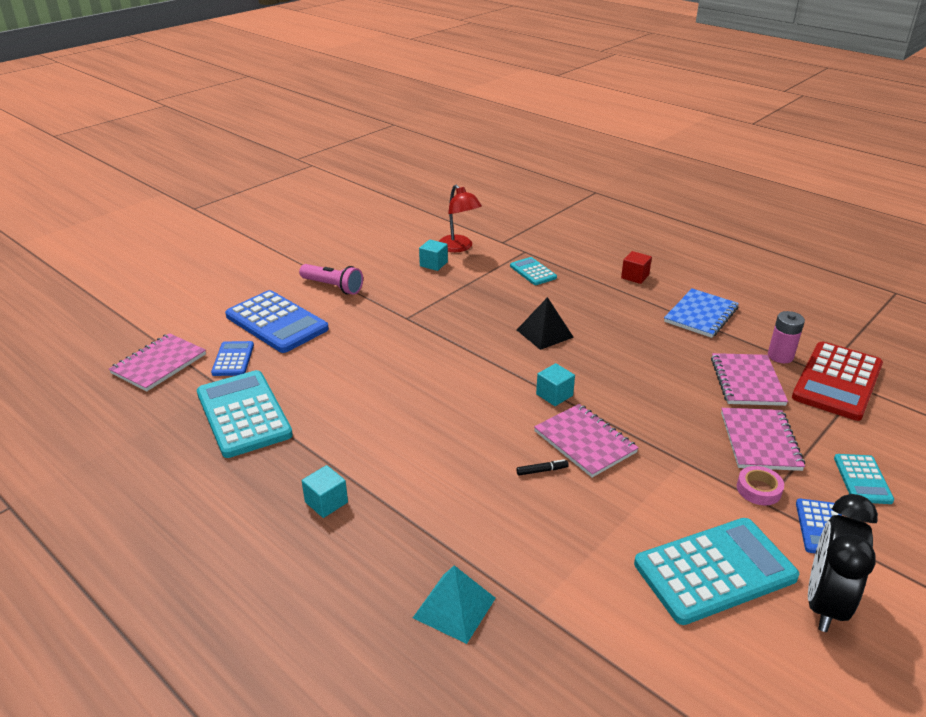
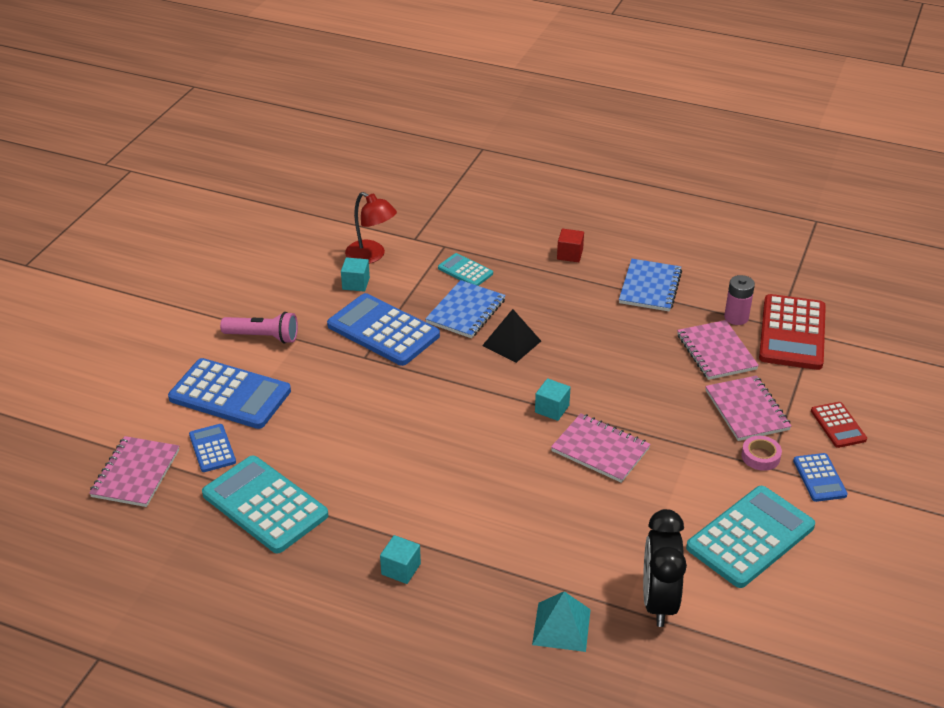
camera: 20 degrees left, 5 degrees up
(435, 302) = (383, 331): none -> blue calculator
(516, 301) = (466, 311): none -> blue notebook
(542, 471) = (575, 487): black marker -> none
(824, 603) = (839, 540): black clock -> black clock (658, 602)
(862, 479) = (838, 425): turquoise calculator -> red calculator

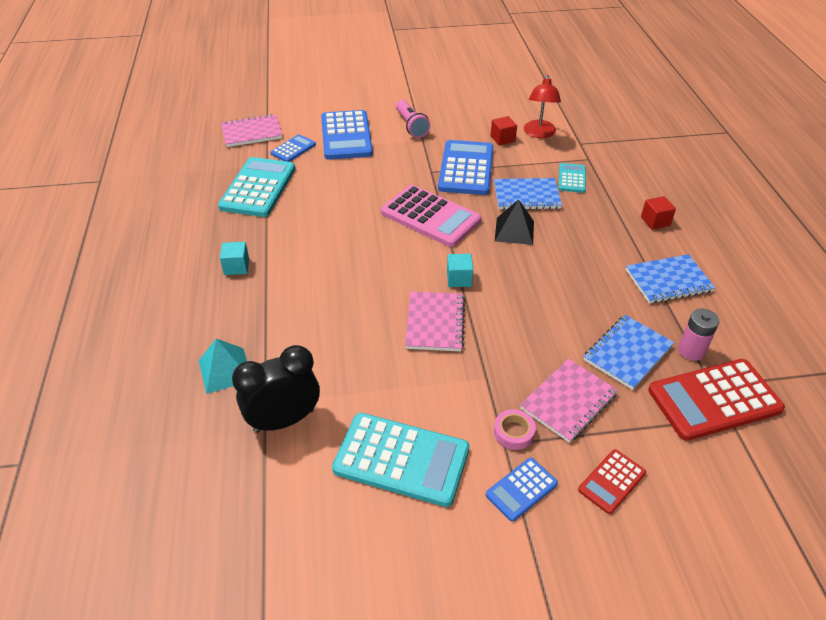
camera: 60 degrees right, 5 degrees up
(356, 283) = (502, 139): turquoise cube -> red cube
(441, 389) = (430, 217): none -> pink calculator
(716, 352) = (627, 353): pink notebook -> blue notebook

